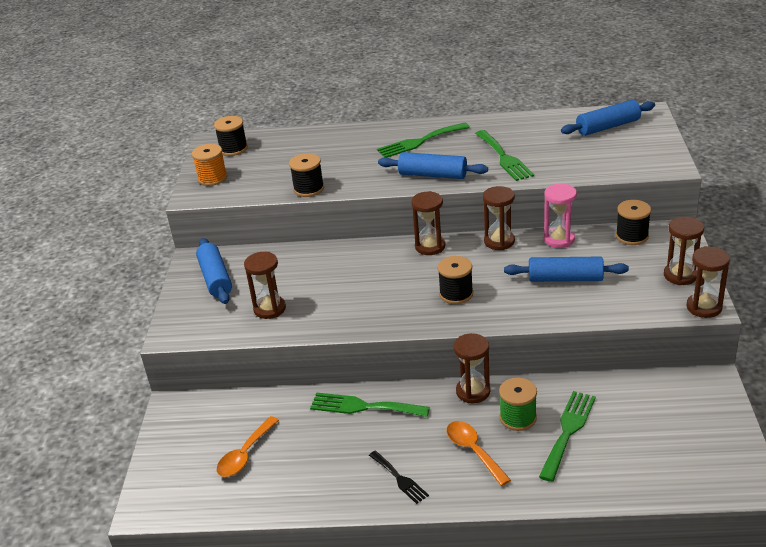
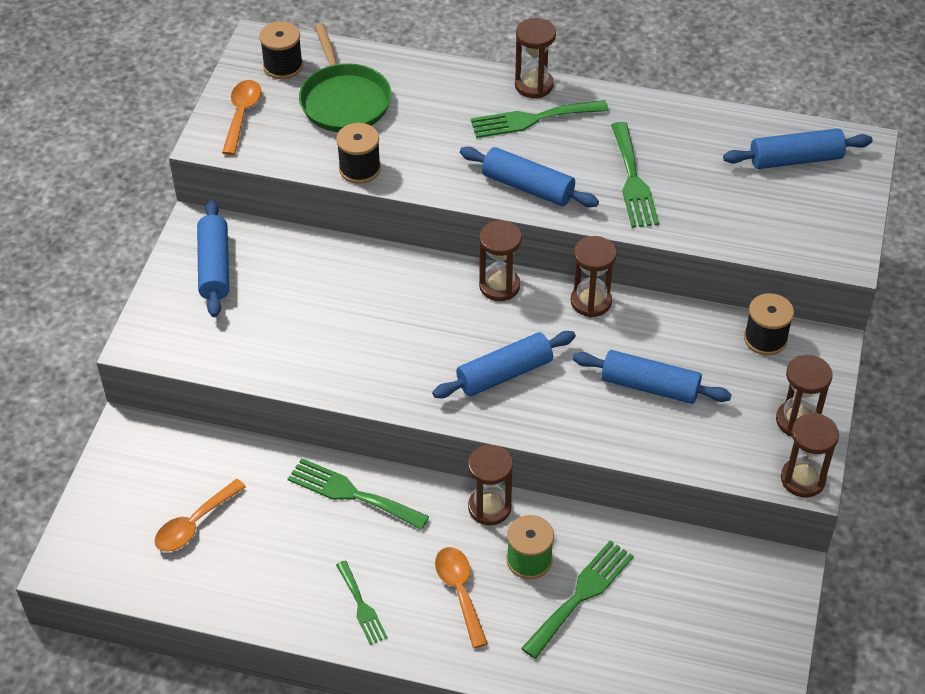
camera: 10 degrees right, 15 degrees up
(212, 178) = (242, 115): orange spool -> orange spoon
(269, 309) = (268, 335): brown hourglass -> brown hourglass (534, 85)
(283, 157) = (344, 100): none -> green pan
(399, 479) = (361, 606): black fork -> green fork
(456, 294) = (504, 374): black spool -> blue rolling pin
(559, 239) = (669, 319): pink hourglass -> none

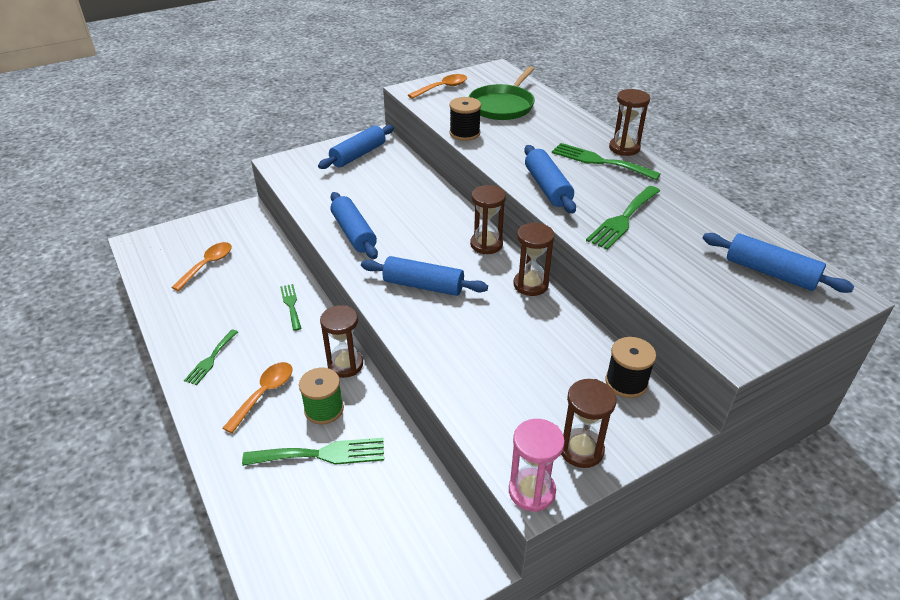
camera: 45 degrees right, 10 degrees down
(194, 524) = (207, 265): orange spoon -> orange spoon turned 120 degrees clockwise
(283, 66) = (493, 81): black spool -> none
(352, 494) = (291, 305): green fork -> green fork, size x0.63
(650, 386) = (502, 352): blue rolling pin -> blue rolling pin (354, 233)
(803, 479) = (531, 491): brown hourglass -> pink hourglass

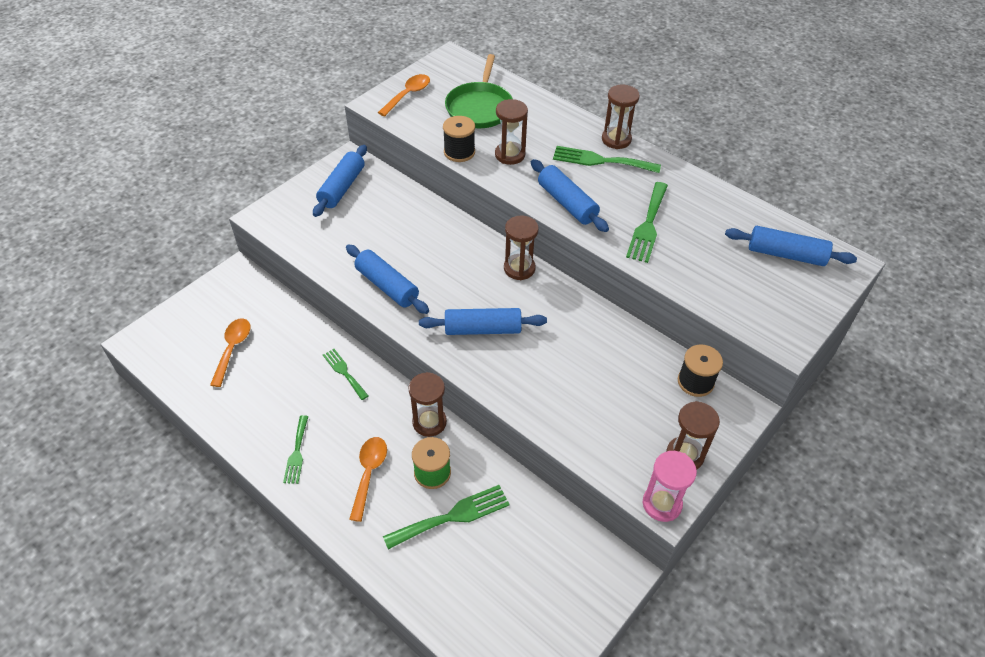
camera: 20 degrees left, 10 degrees up
(530, 285) = (578, 303): brown hourglass -> brown hourglass (510, 155)

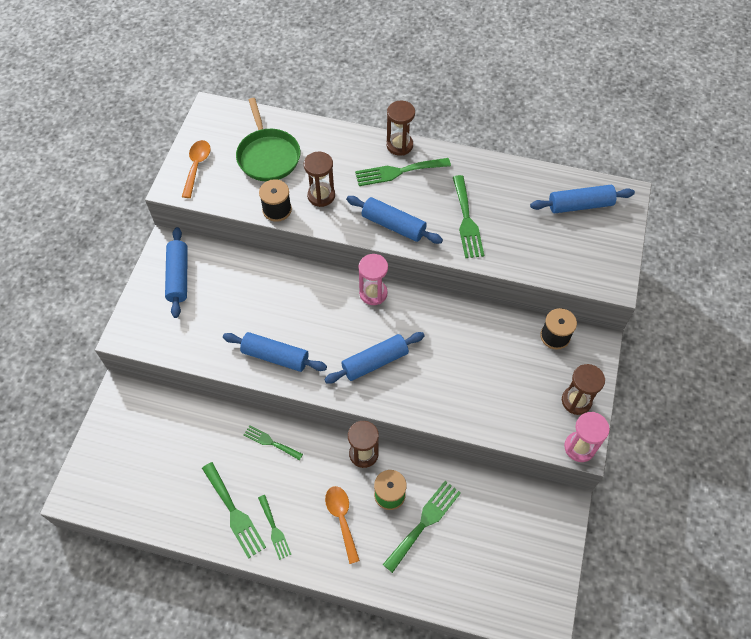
camera: 25 degrees left, 10 degrees up
(232, 349) = (163, 464): orange spoon -> none
(269, 420) = (234, 513): none -> green fork
(519, 268) = (373, 293): brown hourglass -> pink hourglass

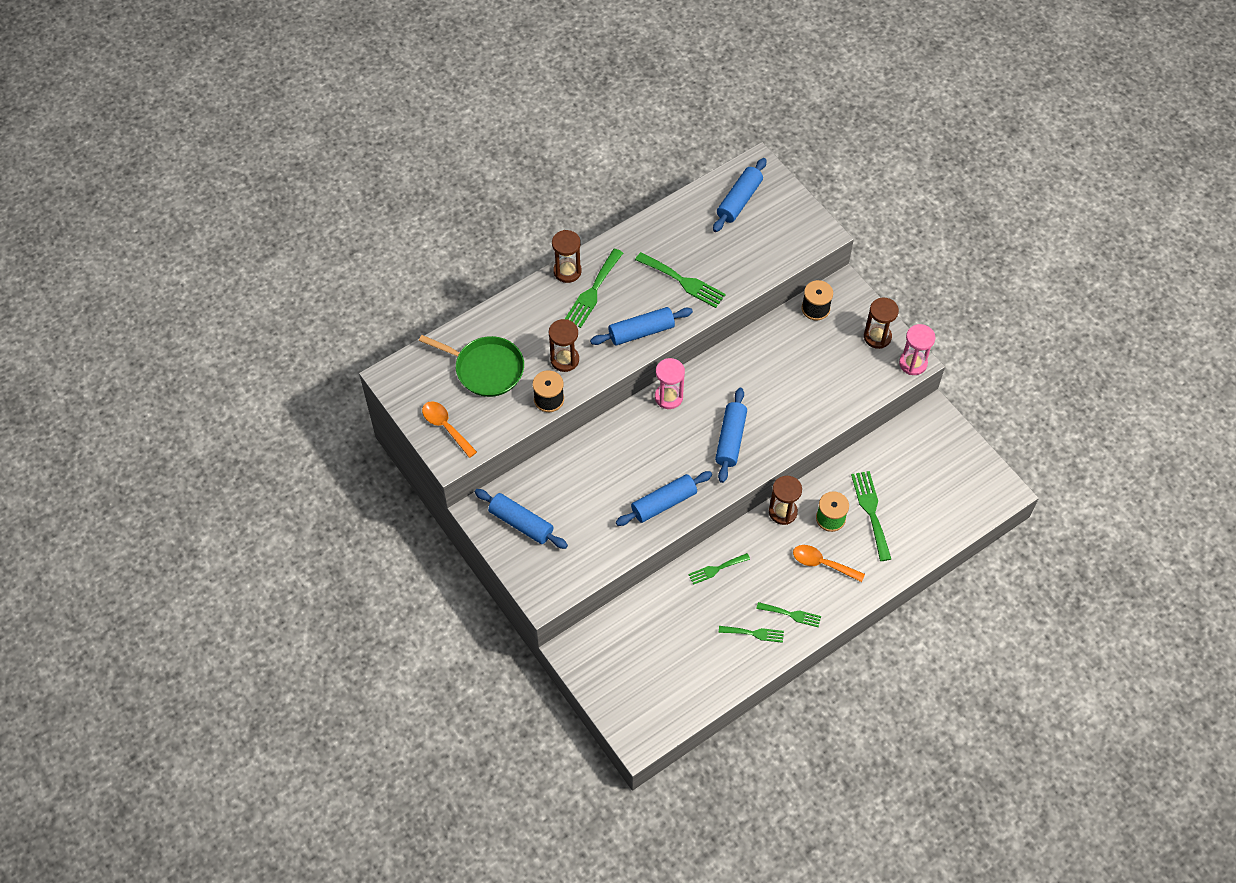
camera: 50 degrees left, 0 degrees up
(234, 513) = (754, 633): green fork -> green fork, size x0.63

